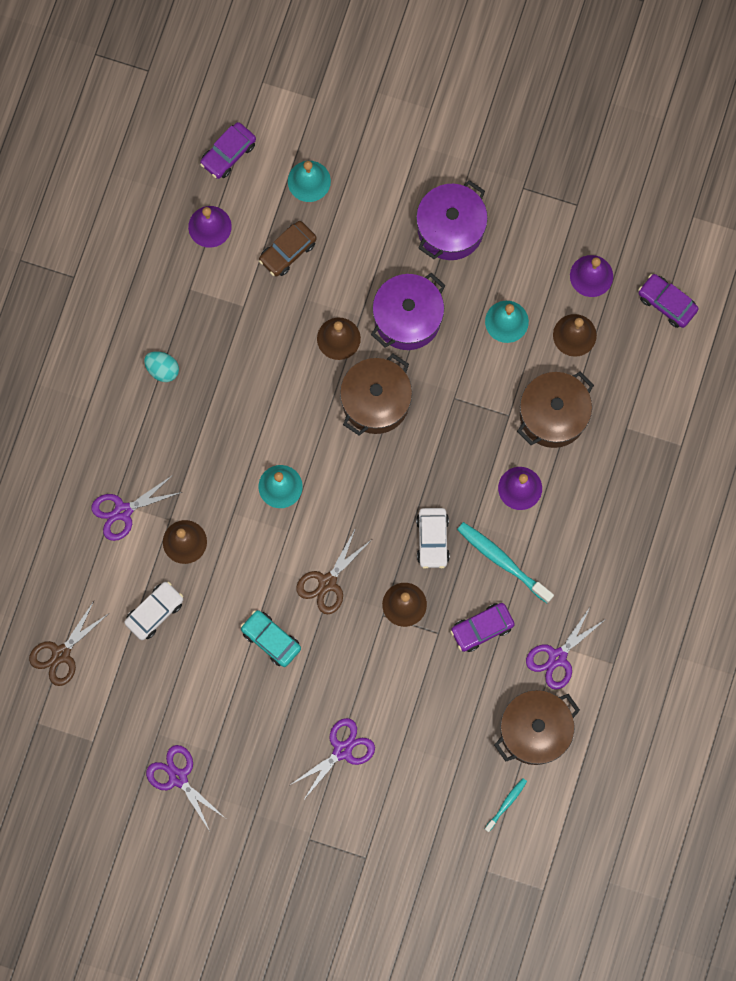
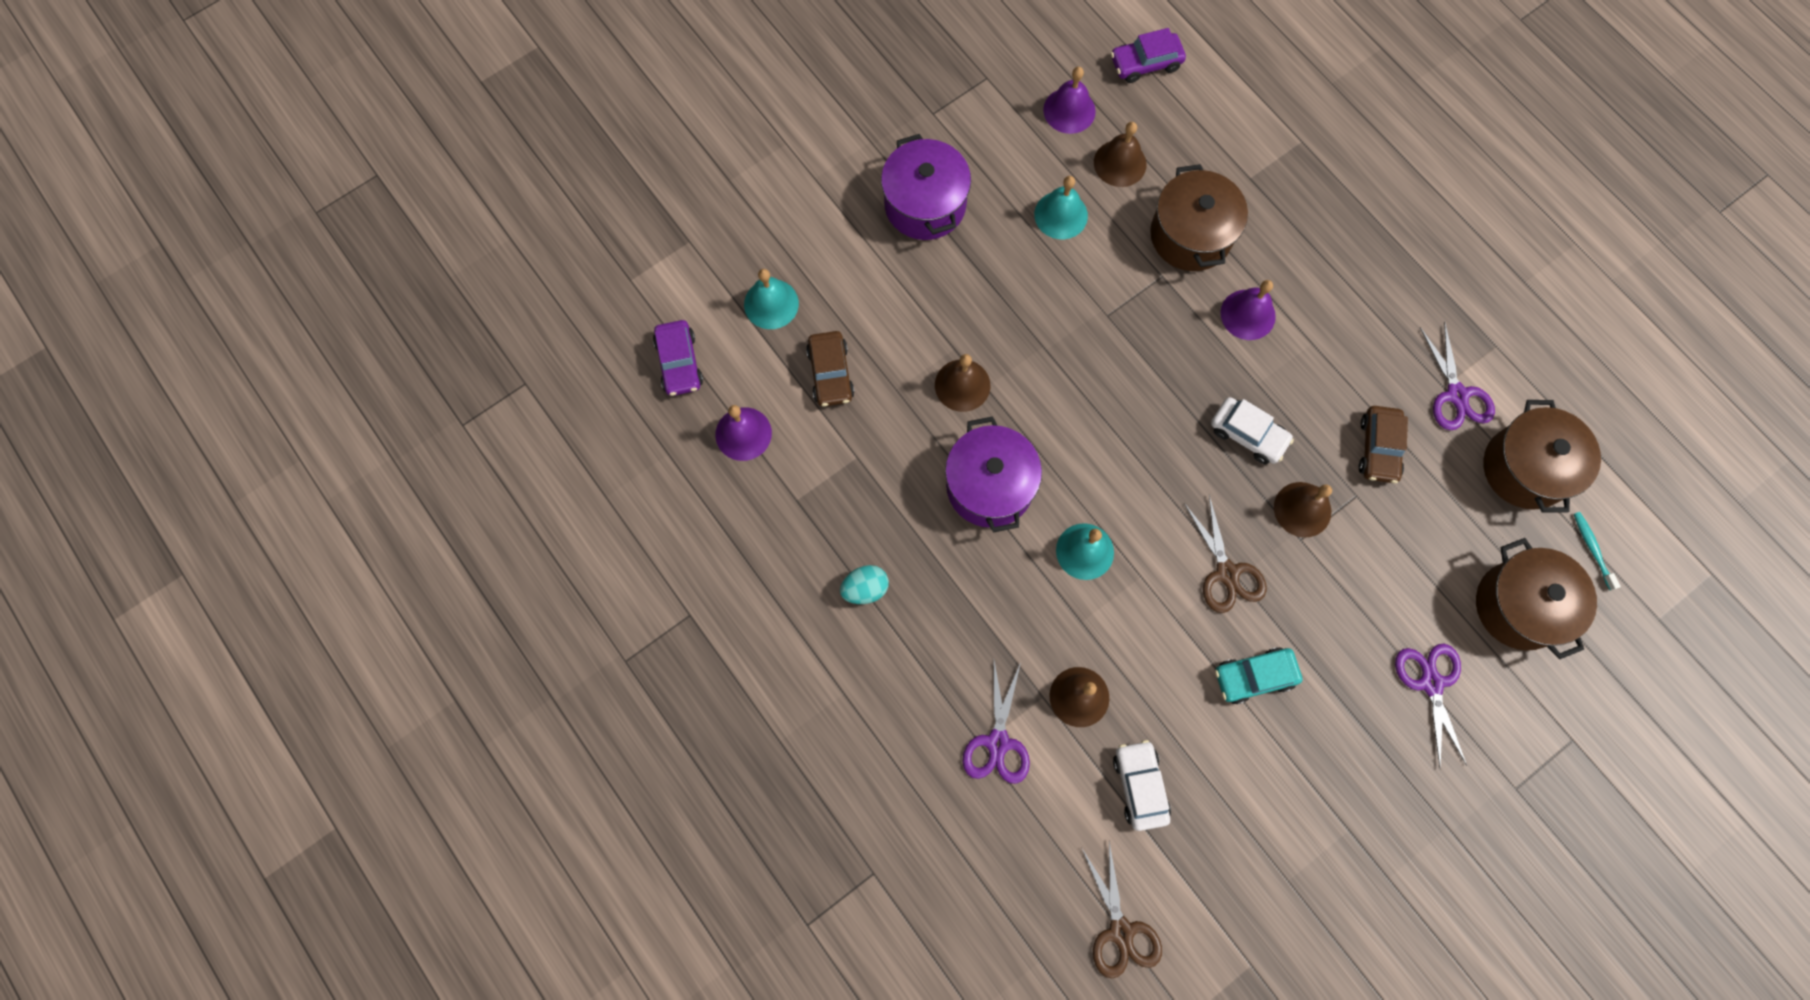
camera: 55 degrees left, 5 degrees down
(178, 777) = (1355, 892): purple scissors -> none
(376, 401) = (1057, 393): brown pot -> brown pot (1519, 606)
(407, 318) = (989, 304): purple pot -> purple pot (989, 486)
(482, 628) = (1378, 448): purple car -> brown car
(502, 561) = (1317, 381): turquoise toothbrush -> none

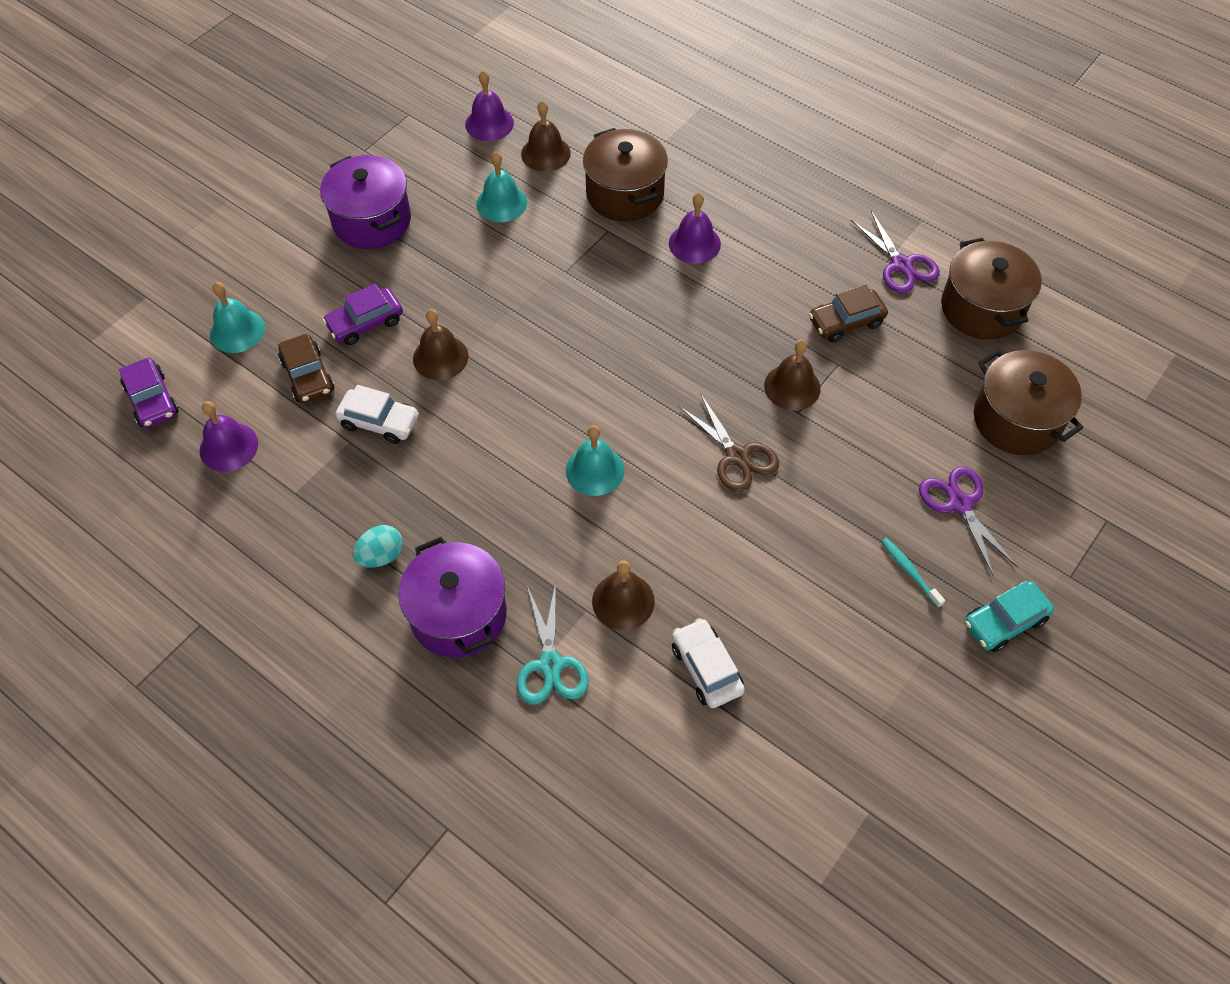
camera: 15 degrees left, 15 degrees down
(989, 486) = (487, 436): purple pot -> purple pot (458, 614)
(998, 742) = (550, 664): purple scissors -> turquoise scissors
(1121, 931) = (725, 815): brown scissors -> none
(1145, 63) = (549, 77): purple car -> purple car (365, 323)
(1248, 434) = (723, 337): white car -> white car (379, 422)
(1254, 677) = (790, 540): turquoise car -> turquoise car (1004, 621)
(1378, 448) = (846, 322): brown car -> brown car turned 75 degrees clockwise
(1592, 549) = (1065, 358): turquoise toothbrush -> turquoise toothbrush (910, 572)

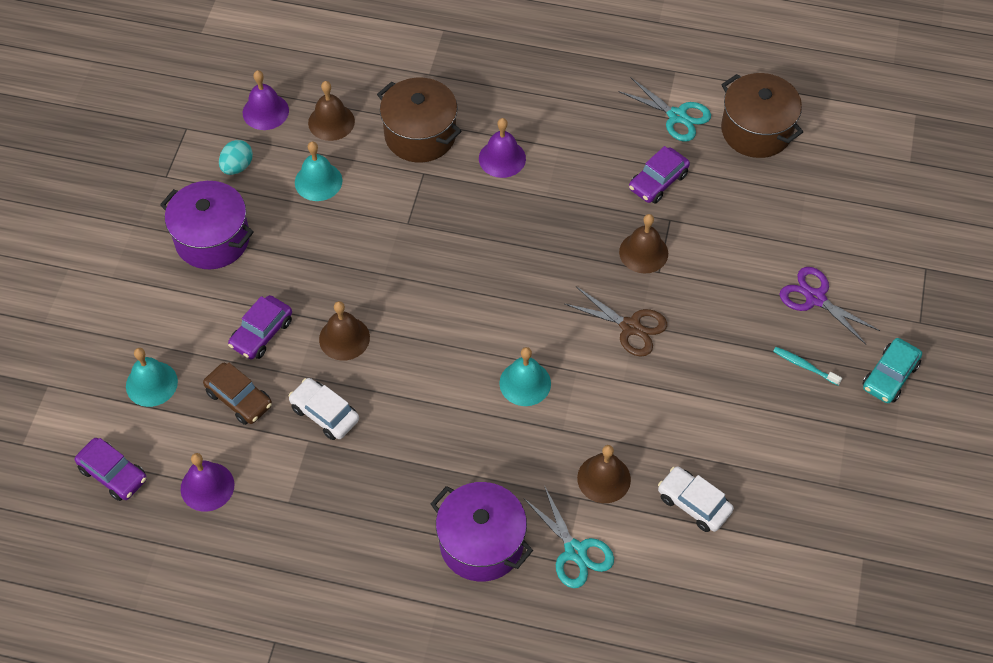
camera: 25 degrees left, 0 degrees up
(379, 422) = (324, 414): white car -> white car turned 135 degrees counterclockwise
(381, 556) = (392, 523): turquoise egg -> turquoise egg (237, 166)
(846, 322) = (658, 181): brown car -> purple car
(901, 265) = (677, 116): purple scissors -> turquoise scissors
(1016, 420) = (825, 213): brown pot -> none

